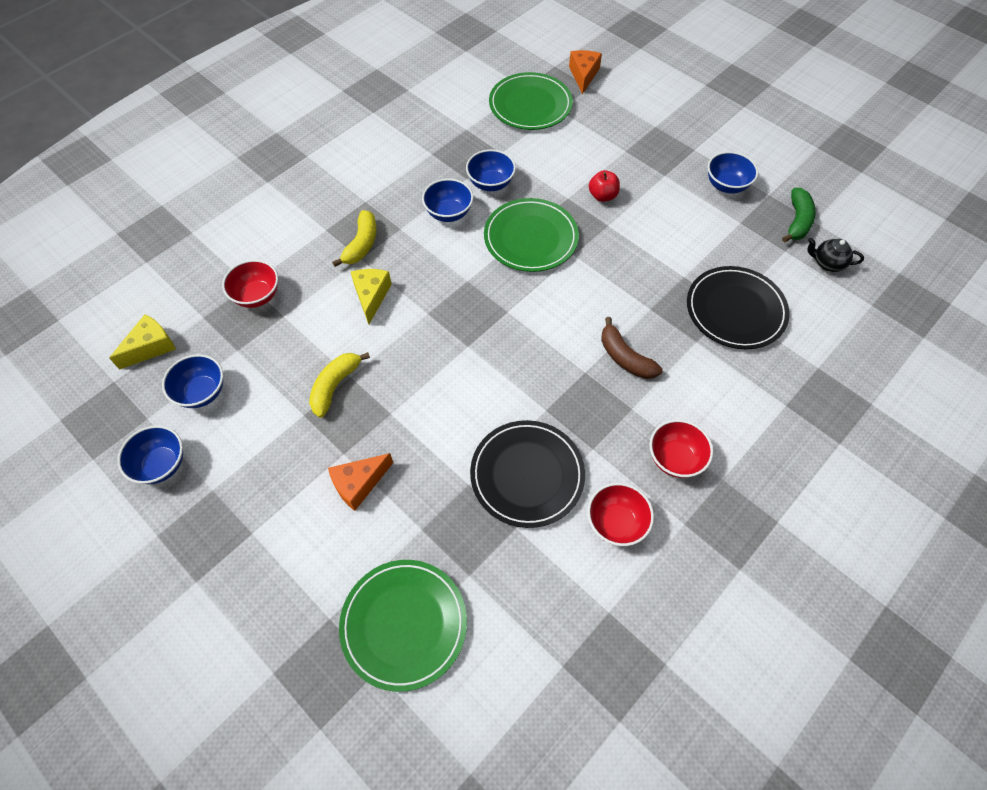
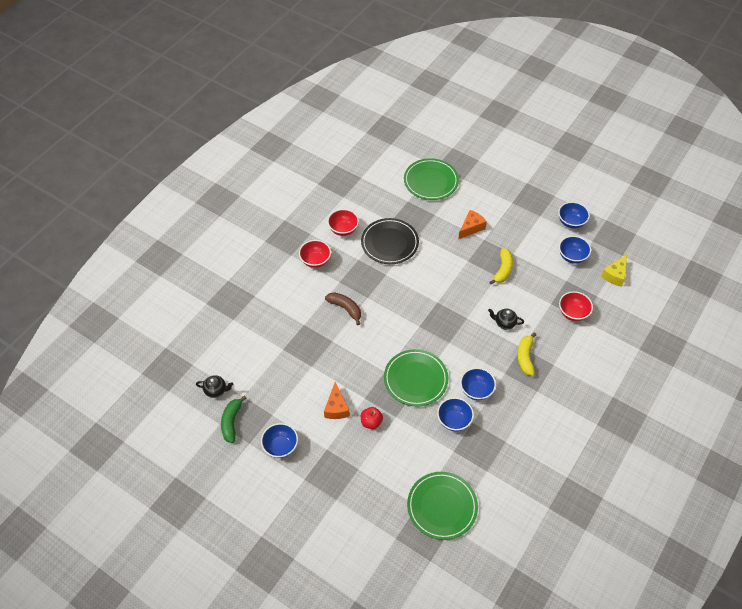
camera: 170 degrees right, 5 degrees down
(371, 296) = (504, 323): yellow cheese -> black teapot
(583, 75) = (403, 552): orange cheese -> orange cheese (336, 407)
(735, 310) = (279, 348): black plate -> none

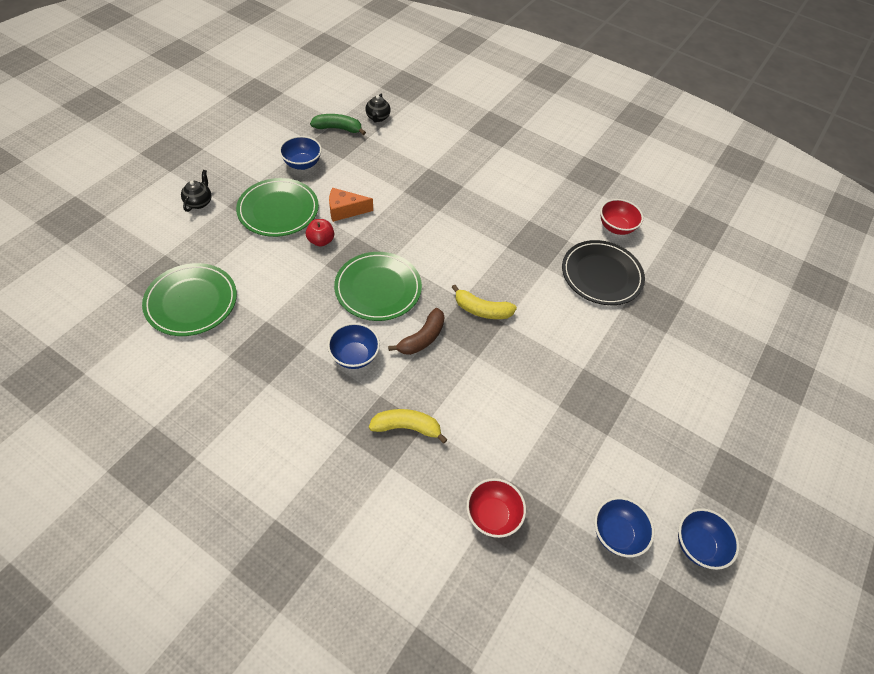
camera: 85 degrees right, 0 degrees up
(315, 261) = (560, 199): red bowl -> none
(345, 308) = (487, 224): brown banana -> brown banana (422, 338)
(431, 181) = (732, 333): green plate -> green plate (278, 210)
(454, 420) = (310, 325): blue bowl -> none
(471, 228) = (650, 379): orange cheese -> none
(503, 270) = (572, 415): yellow banana -> yellow banana (482, 310)
(504, 323) = (469, 405): black teapot -> black teapot (199, 202)
(615, 275) = (583, 610): yellow cheese -> none

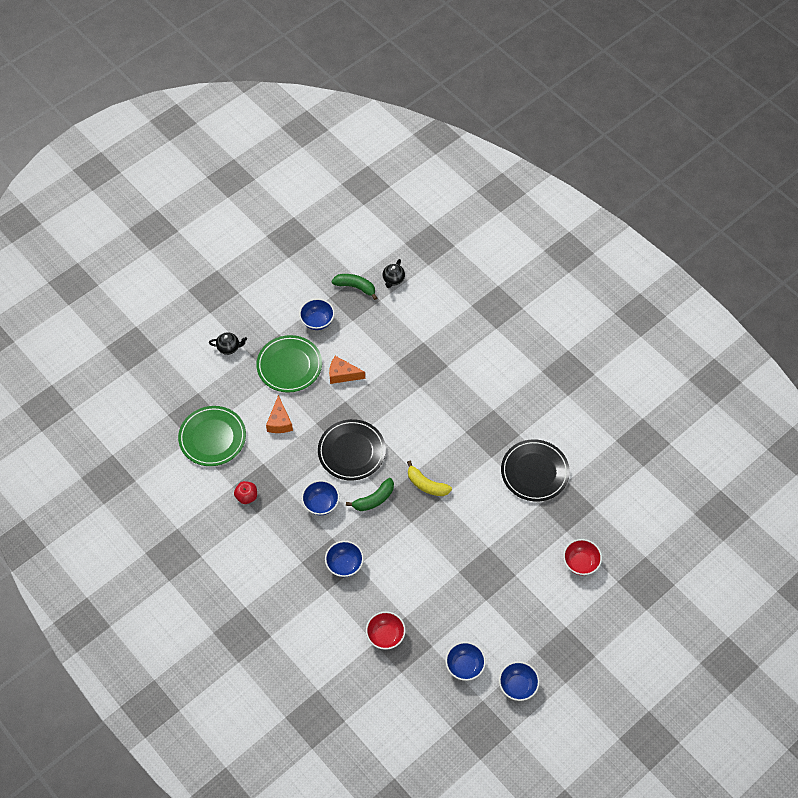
camera: 20 degrees right, 5 degrees up
(199, 202) = (229, 348): black teapot -> black teapot turned 60 degrees clockwise
(278, 270) = (279, 422): none -> orange cheese
(321, 241) = (317, 400): red apple -> red apple (246, 496)
(378, 288) = (351, 451): green plate -> black plate
(406, 427) = (344, 565): yellow banana -> blue bowl
(422, 338) = (374, 499): brown banana -> green banana
(616, 227) = (566, 429): red bowl -> red bowl (580, 563)

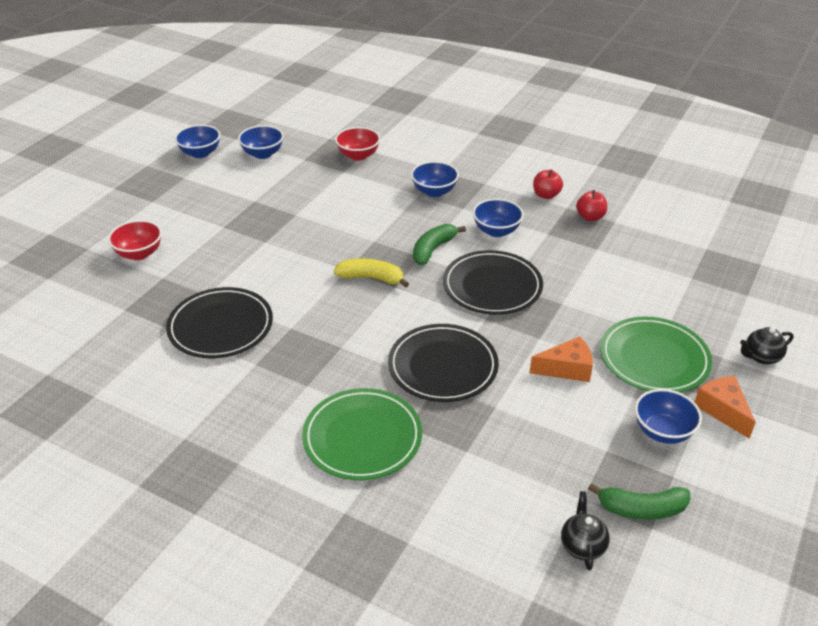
camera: 160 degrees right, 20 degrees down
(212, 437) = (682, 256): green plate -> green plate (362, 437)
(263, 532) = (546, 195): none -> red apple
(279, 422) = (611, 292): orange cheese -> orange cheese (722, 410)
(411, 398) = (443, 366): none -> black plate

